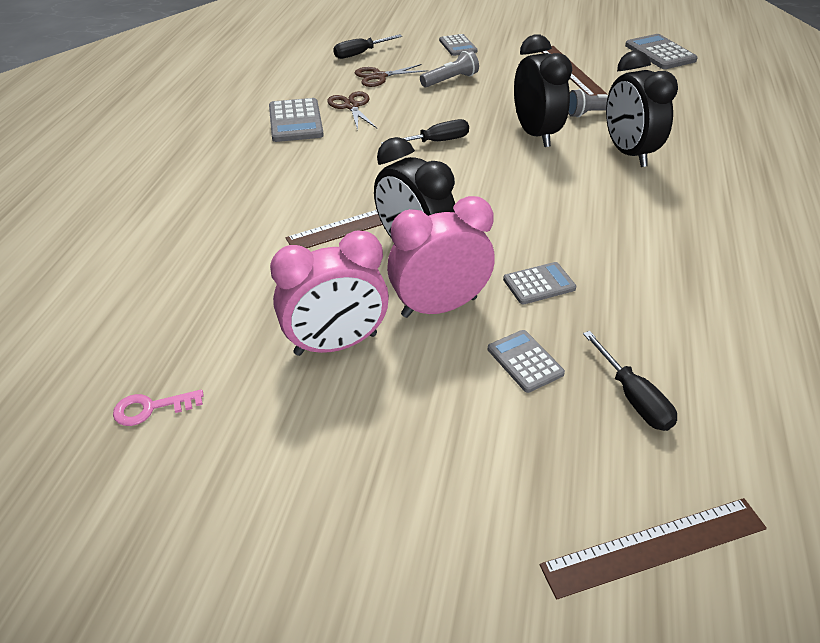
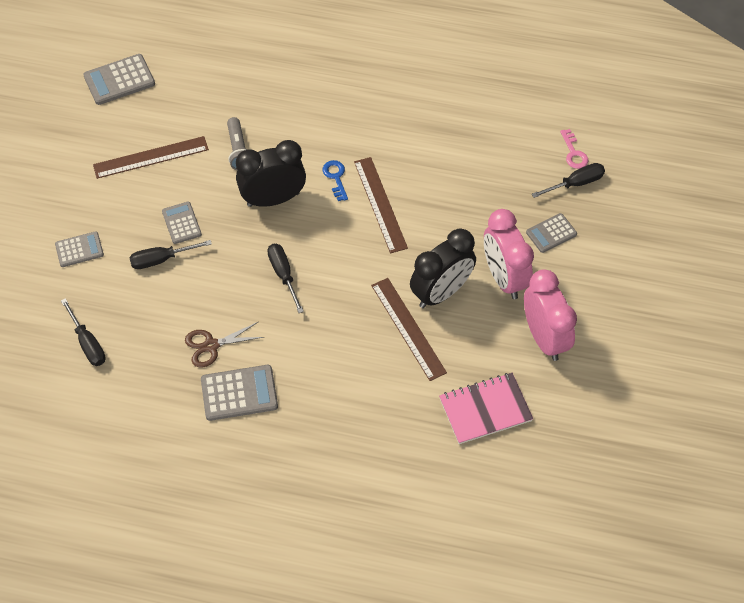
camera: 90 degrees left, 15 degrees up
(151, 408) = (609, 438): pink key -> pink key (574, 153)
(234, 283) = (485, 410): none -> pink notebook
(379, 76) = (147, 323): brown scissors -> none
(450, 80) = (161, 259): grey flashlight -> black screwdriver
(539, 284) = (477, 218): grey calculator -> grey calculator (181, 223)
(576, 172) = (335, 177): none -> blue key
(628, 153) = (307, 139): black clock -> none
(654, 546) = (671, 192): brown ruler -> brown ruler (380, 204)

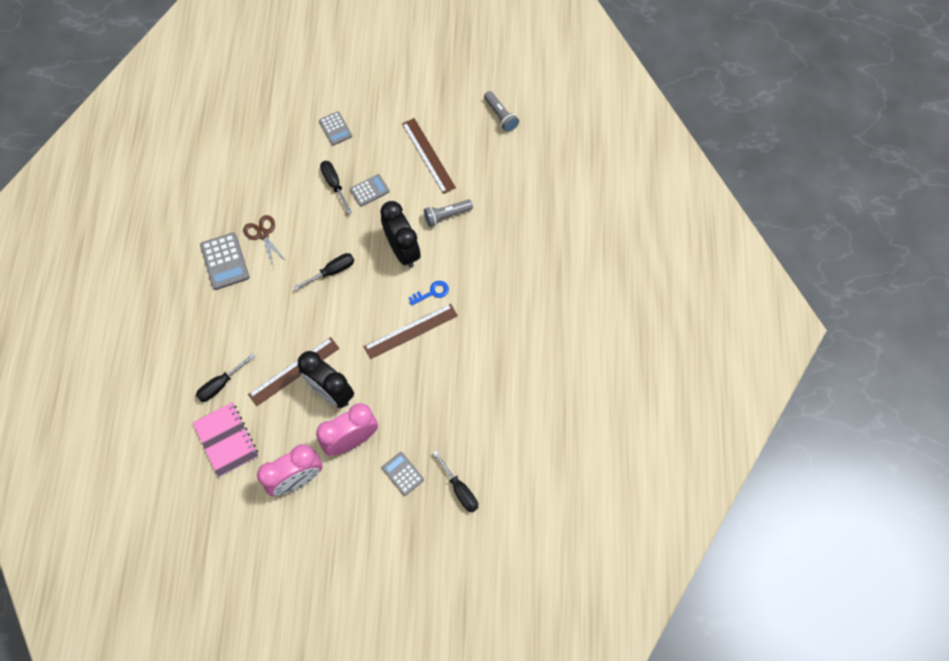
camera: 80 degrees right, 10 degrees up
(87, 343) = (256, 154): black screwdriver -> black screwdriver (221, 384)
(119, 80) = (500, 116): grey calculator -> grey flashlight
(574, 153) = (493, 484): pink key -> none

